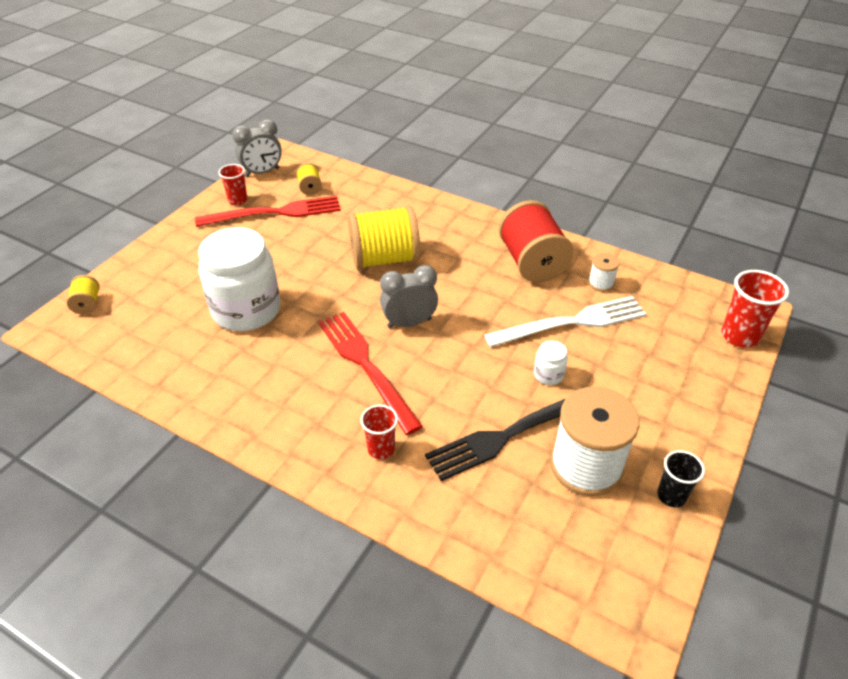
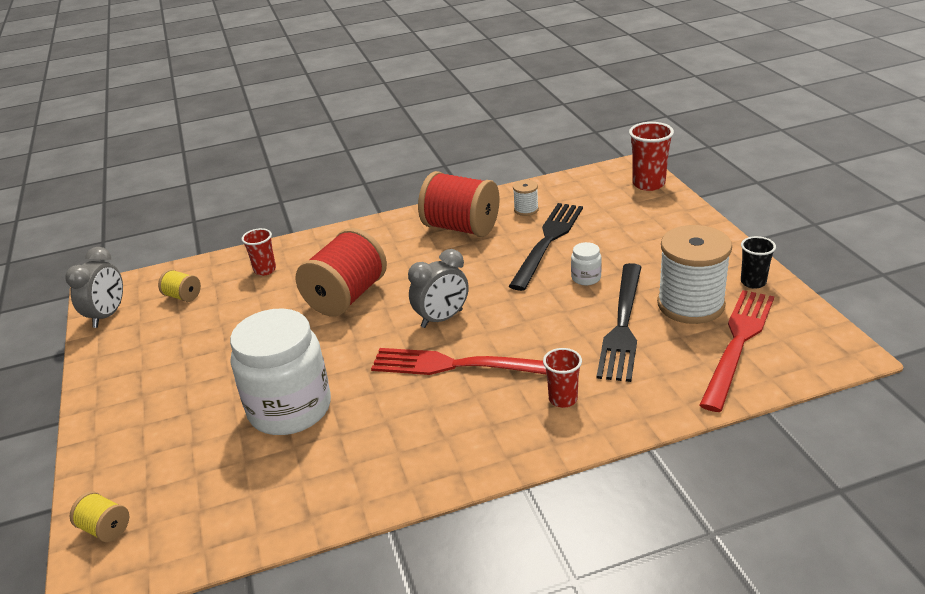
camera: 45 degrees left, 10 degrees down
(238, 200) = (122, 349): red cup -> red cup (265, 270)
(275, 213) = (181, 332): red fork -> red fork (738, 343)
(384, 259) = (346, 297): yellow spool -> red spool
(409, 323) = (442, 319): grey clock -> grey clock turned 150 degrees counterclockwise
(572, 322) = (548, 242): white fork -> black fork

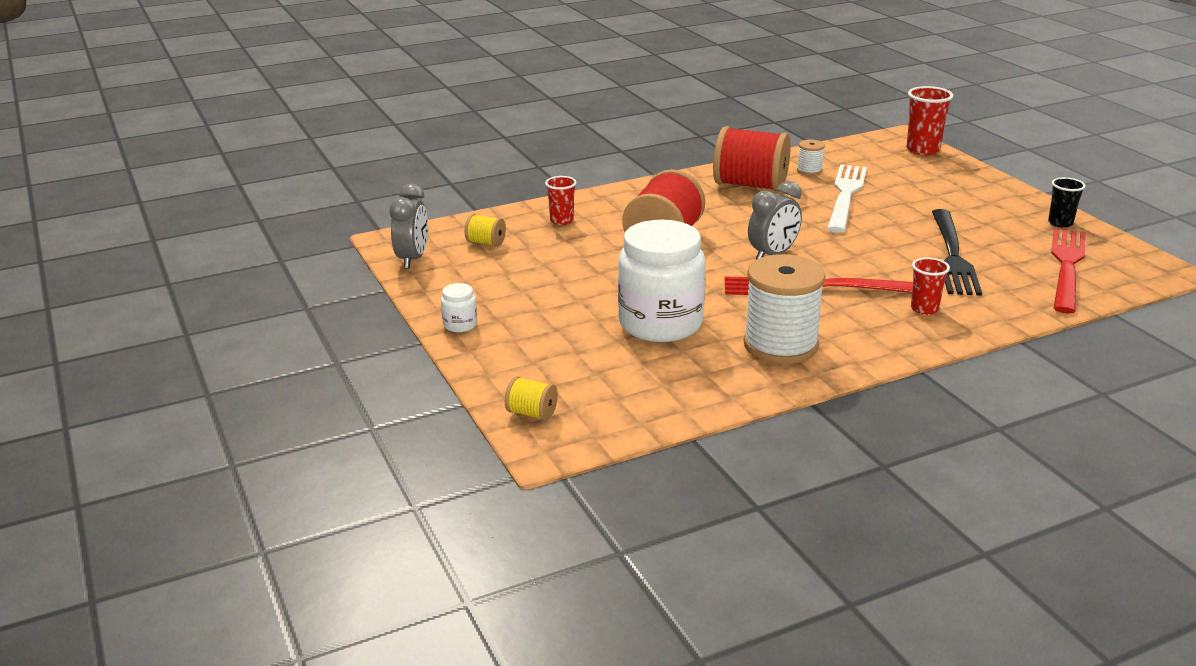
camera: 10 degrees left, 5 degrees down
(548, 242) = (846, 195): black fork -> white fork
(586, 278) = (899, 222): white jar -> white jar (460, 325)
(690, 304) = (1009, 240): white spool -> white spool (780, 345)

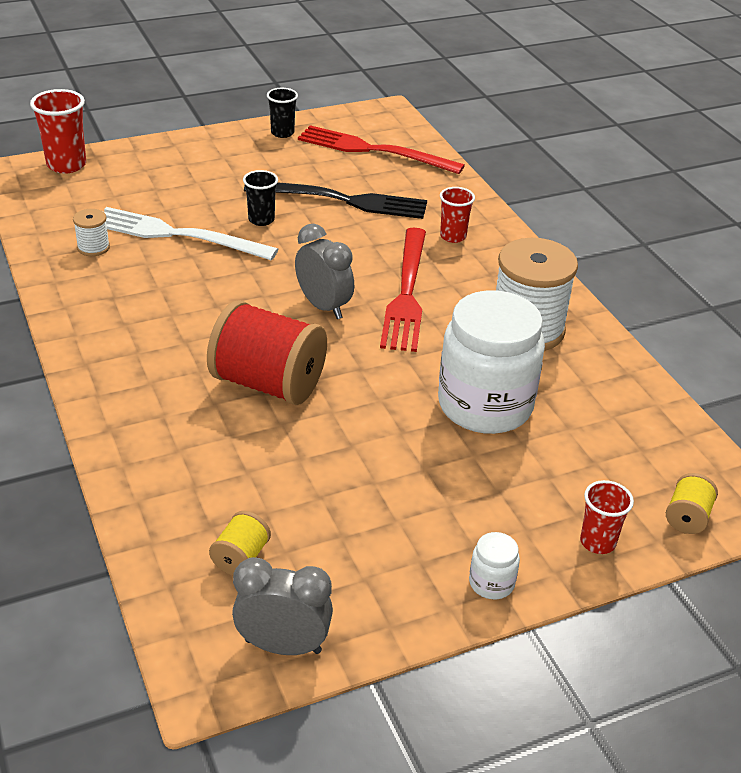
camera: 90 degrees left, 10 degrees up
(561, 221) = (183, 473): red cup -> red cup (597, 542)
(750, 185) = (121, 296): red spool -> none
(892, 224) = (261, 220): none -> black cup

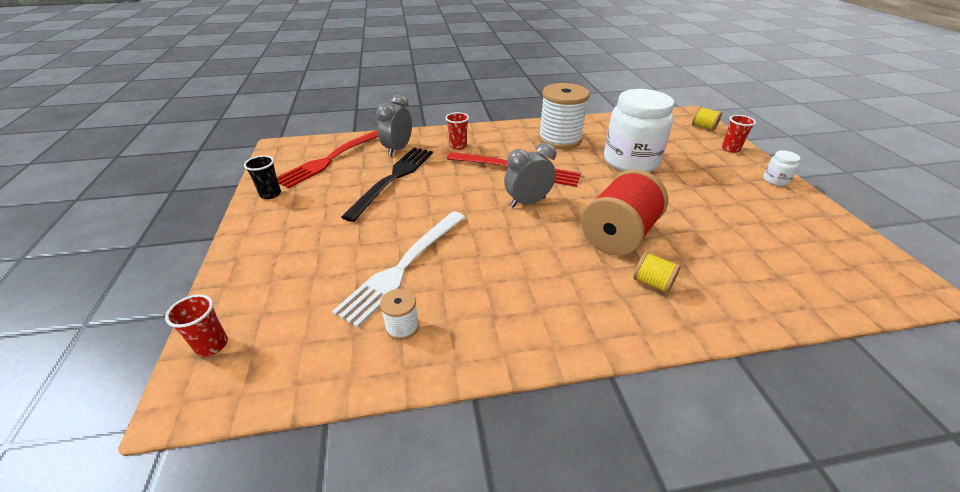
camera: 75 degrees left, 0 degrees up
(66, 165) = (212, 345): red cup -> red cup, size x0.64
(240, 557) = (804, 265): yellow spool -> yellow spool (652, 283)
(261, 220) = (401, 218): black cup -> none
(283, 646) = (870, 254): grey clock -> grey clock (398, 149)

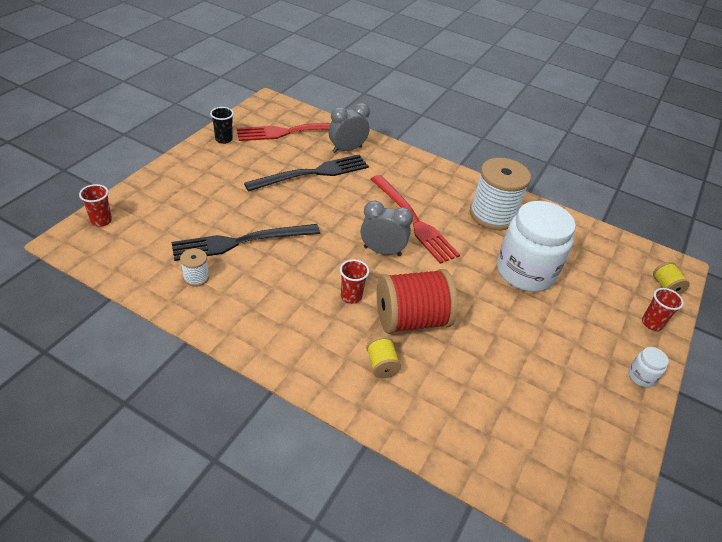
camera: 35 degrees right, 5 degrees up
(403, 266) = (241, 242): white fork -> black fork
(458, 146) = (396, 172): red cup -> red cup (351, 296)

